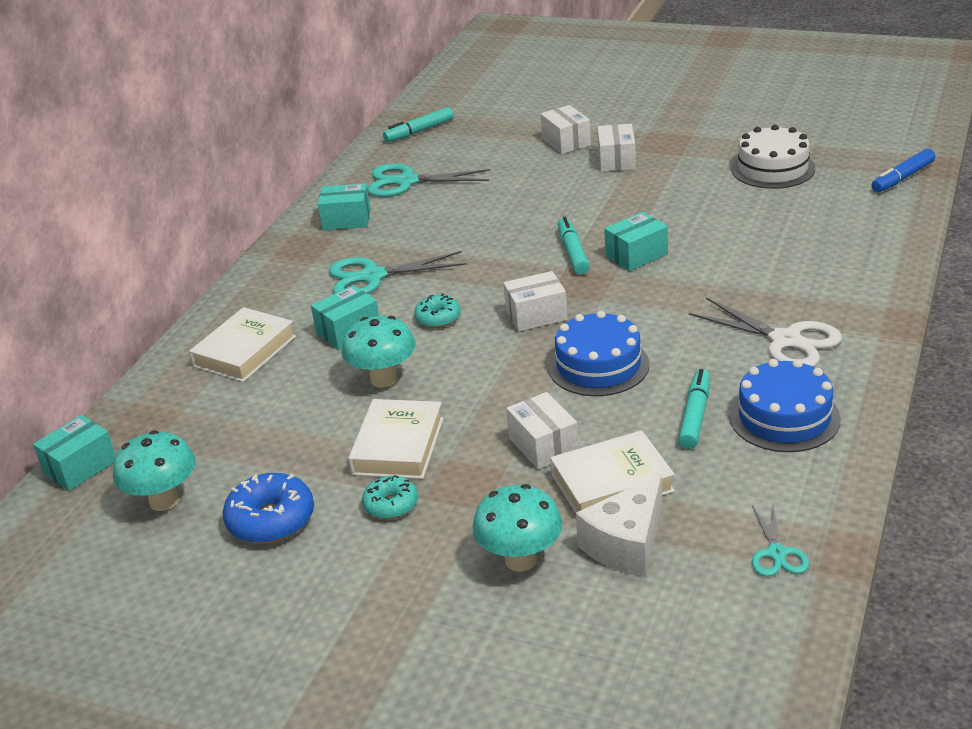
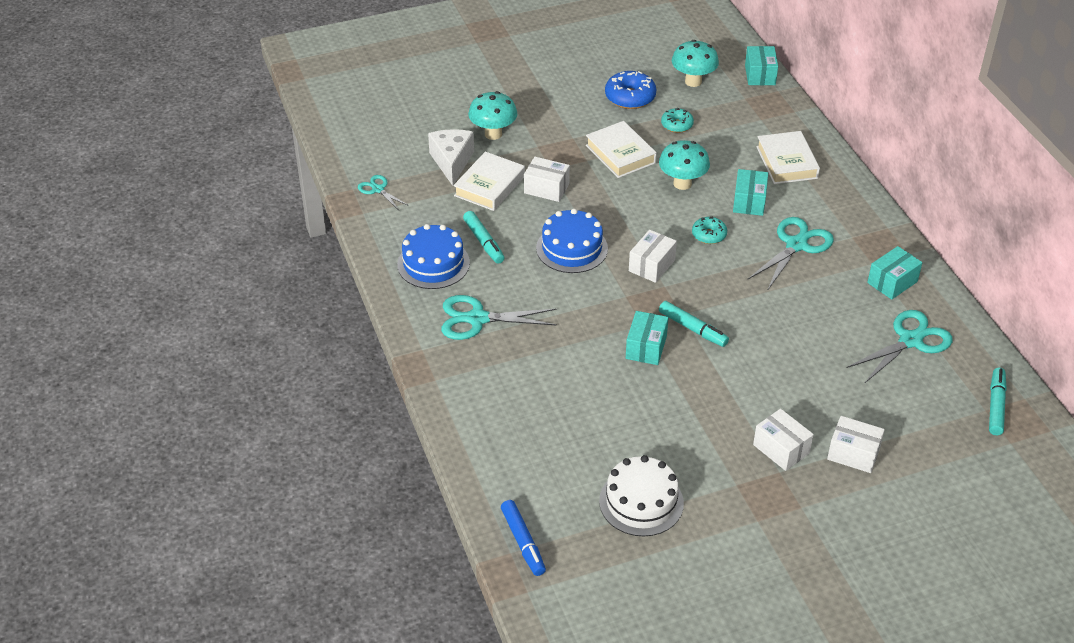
camera: 135 degrees right, 10 degrees up
(391, 505) = (584, 128): turquoise donut -> turquoise donut (677, 125)
(785, 340) = (477, 319): white scissors -> turquoise scissors
(902, 178) = (523, 542): blue marker -> blue marker turned 150 degrees clockwise

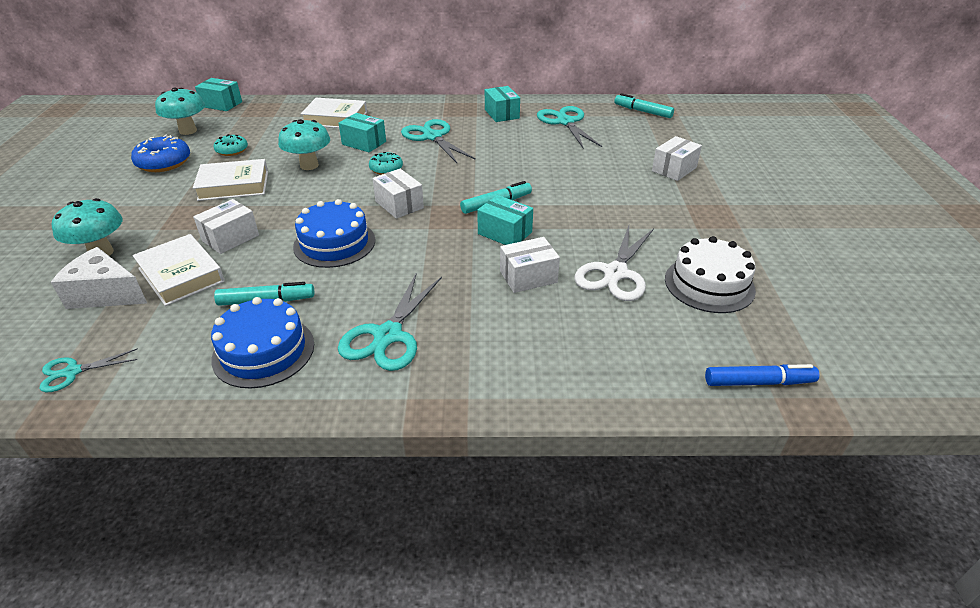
camera: 70 degrees left, 5 degrees down
(624, 434) = (615, 273): none -> white scissors
(781, 449) = (660, 197): white box -> white box (528, 277)

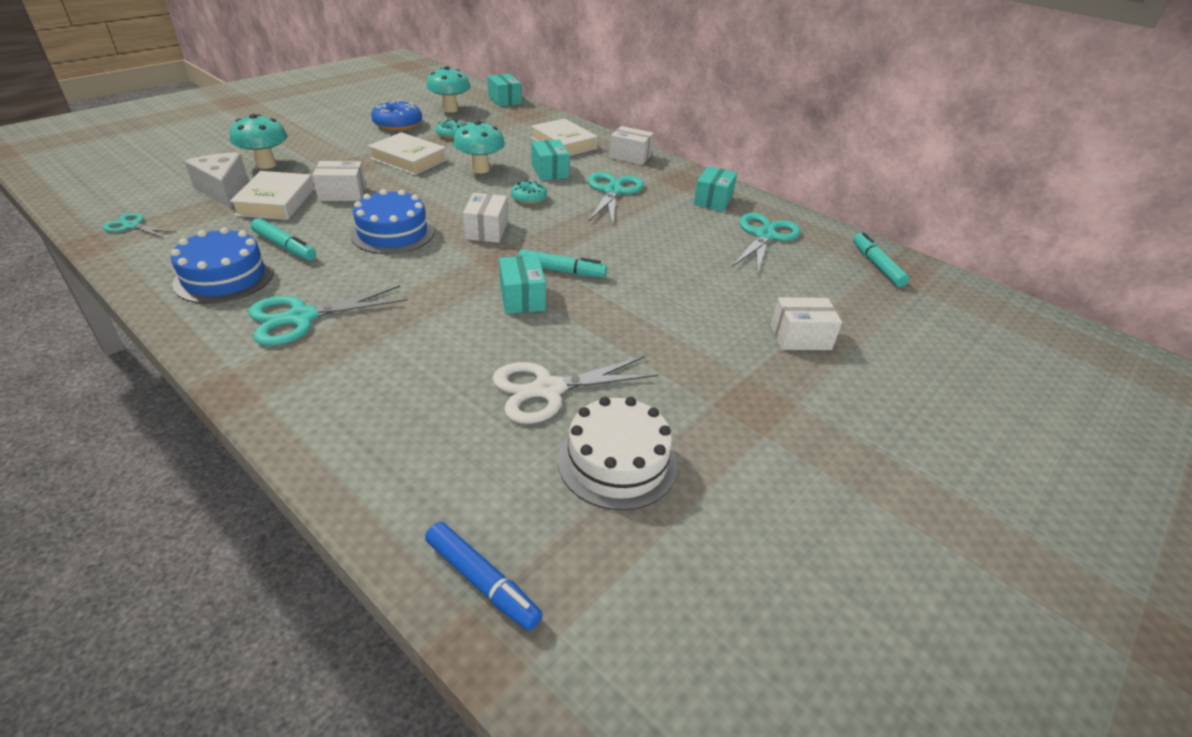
camera: 40 degrees right, 0 degrees up
(528, 277) = (472, 343): white box -> white box (630, 156)

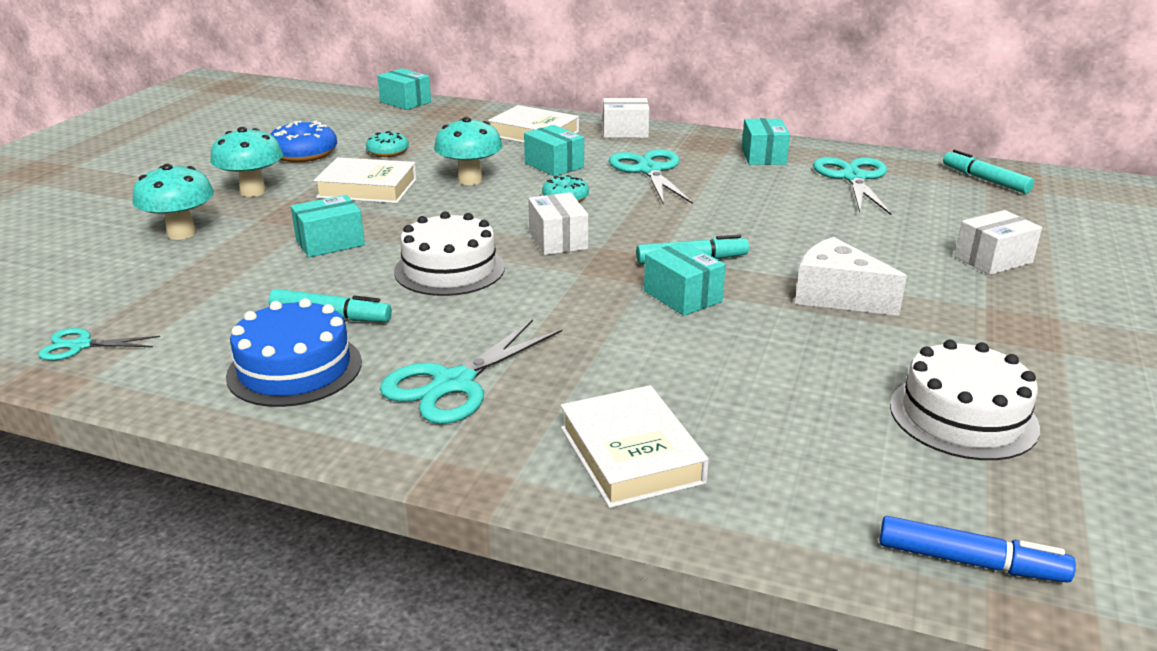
camera: 20 degrees left, 10 degrees down
(224, 190) = (161, 275): white cheese -> white cheese (836, 296)
(276, 201) = (252, 271): white book -> white book (630, 455)
(342, 193) = (330, 243): white box -> turquoise box
(392, 233) = (449, 269): blue cake -> white cake
(450, 109) = (350, 125): turquoise mushroom -> turquoise mushroom (253, 191)
(548, 390) = (818, 374): white scissors -> none

